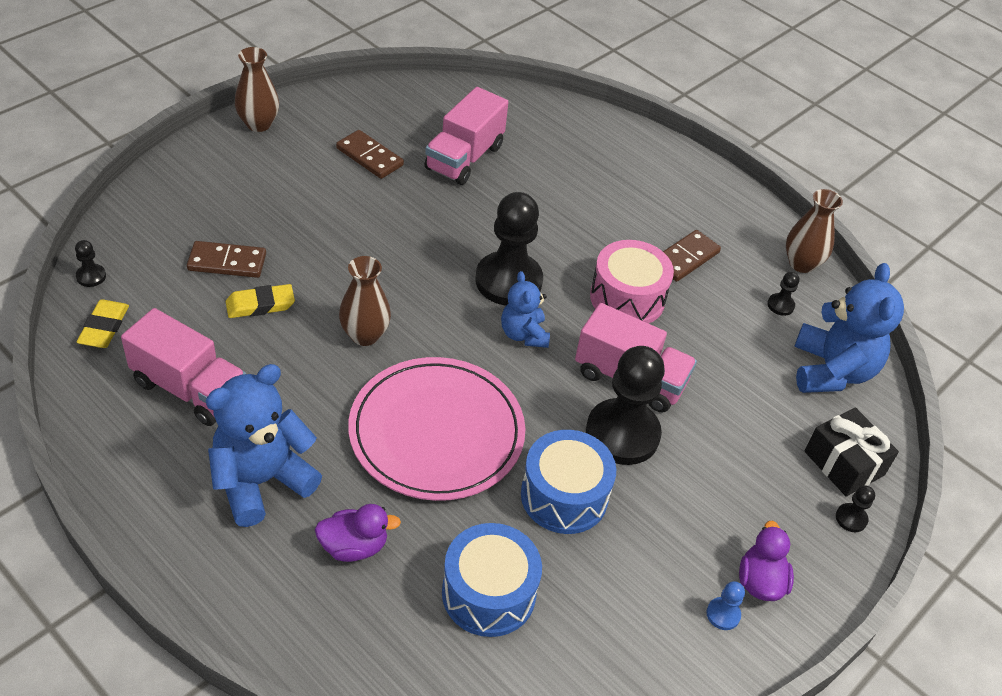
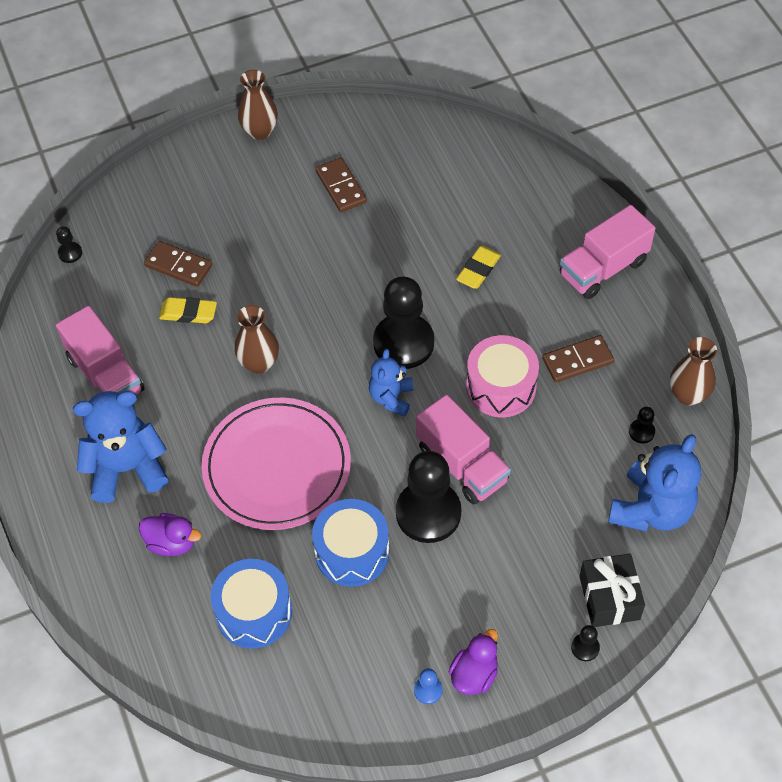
camera: 30 degrees right, 10 degrees up
(104, 327) = (63, 303): yellow eraser -> yellow eraser (478, 270)
(464, 158) = (425, 206): pink truck -> pink truck (603, 268)

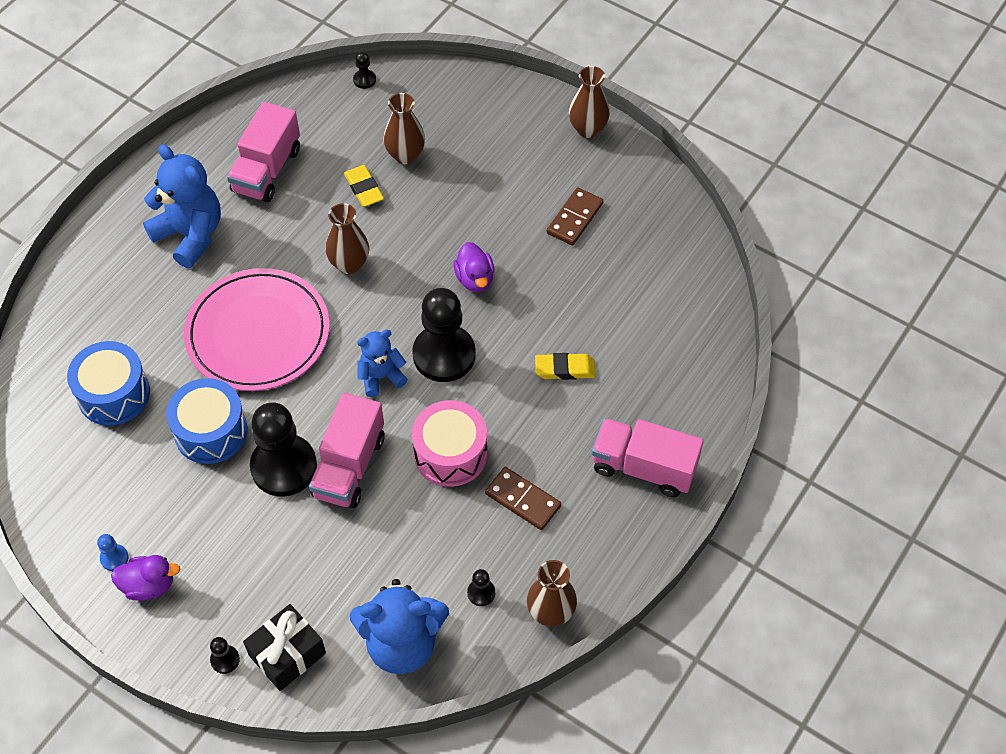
camera: 55 degrees right, 0 degrees up
(171, 542) = (142, 303): purple duck -> purple duck (475, 279)
(178, 266) = (405, 155): brown domino -> brown vase

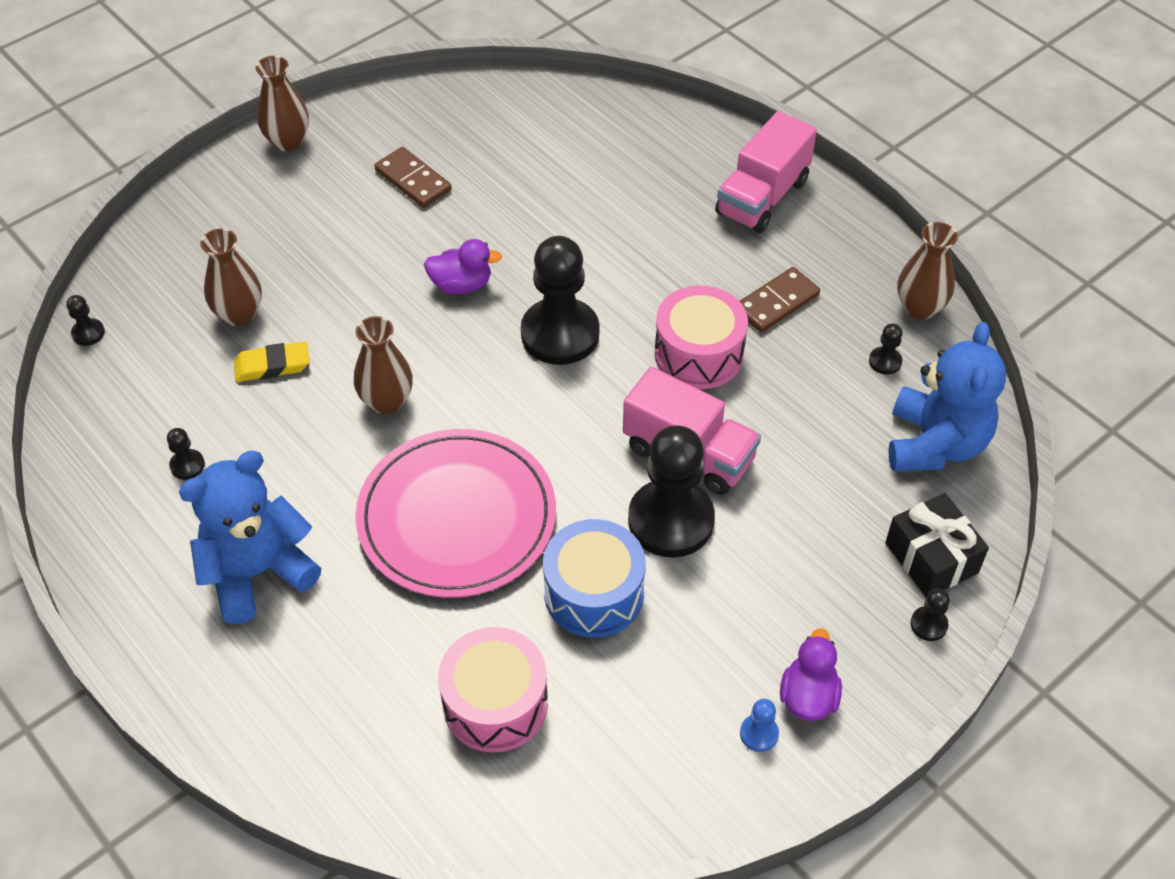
camera: 75 degrees left, 5 degrees down
(113, 394) = (495, 703): blue drum -> pink drum
(267, 170) = (187, 465): pink truck -> black pawn
(381, 377) = (570, 399): blue teddy bear -> none
(565, 369) = (617, 232): yellow eraser -> none

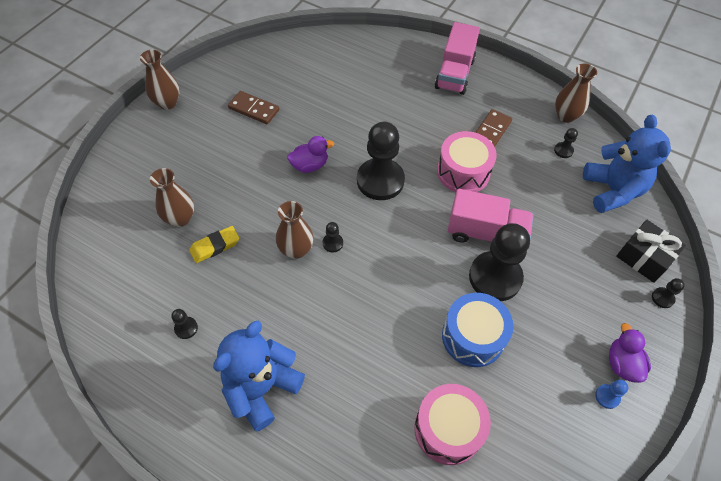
camera: 20 degrees left, 5 degrees up
(88, 333) = (85, 257): black pawn -> black pawn (333, 243)
(457, 517) = (370, 312): pink plate -> none

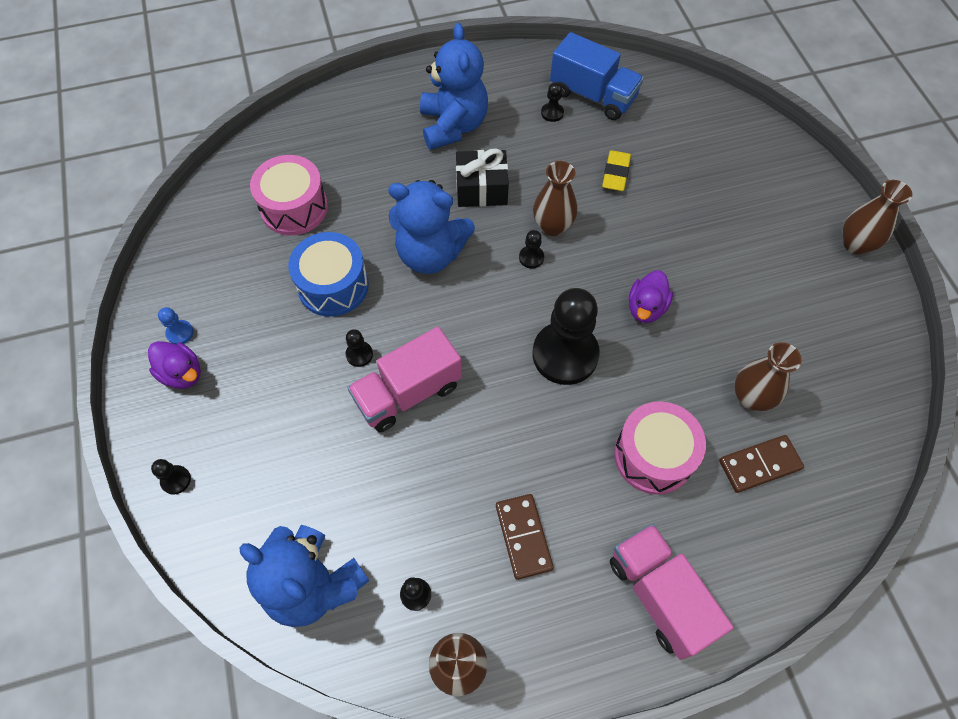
camera: 135 degrees right, 5 degrees up
(142, 314) = (592, 96): none -> blue truck
(180, 218) = (672, 168): brown vase -> brown vase (751, 397)
(254, 109) = (780, 315): brown domino -> brown domino (759, 465)
(389, 301) = (430, 254): none -> blue teddy bear
(463, 172) = (497, 445): pink drum -> pink drum (653, 456)
(495, 277) = (359, 354): black pawn -> black pawn, size x0.41
(644, 258) = (222, 515): black gift -> black gift (481, 189)

